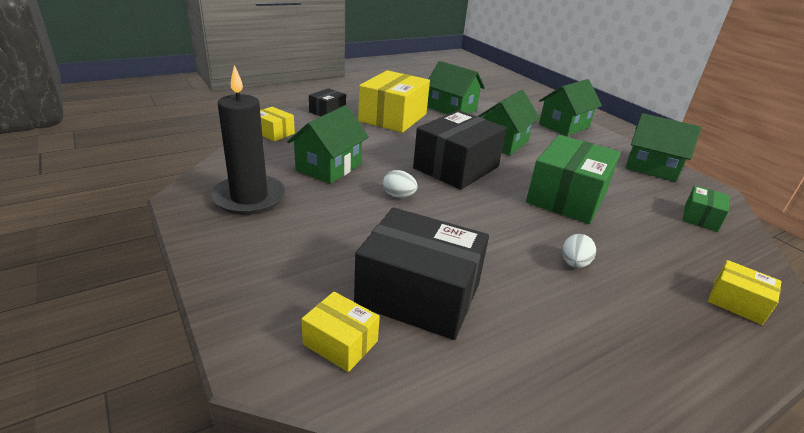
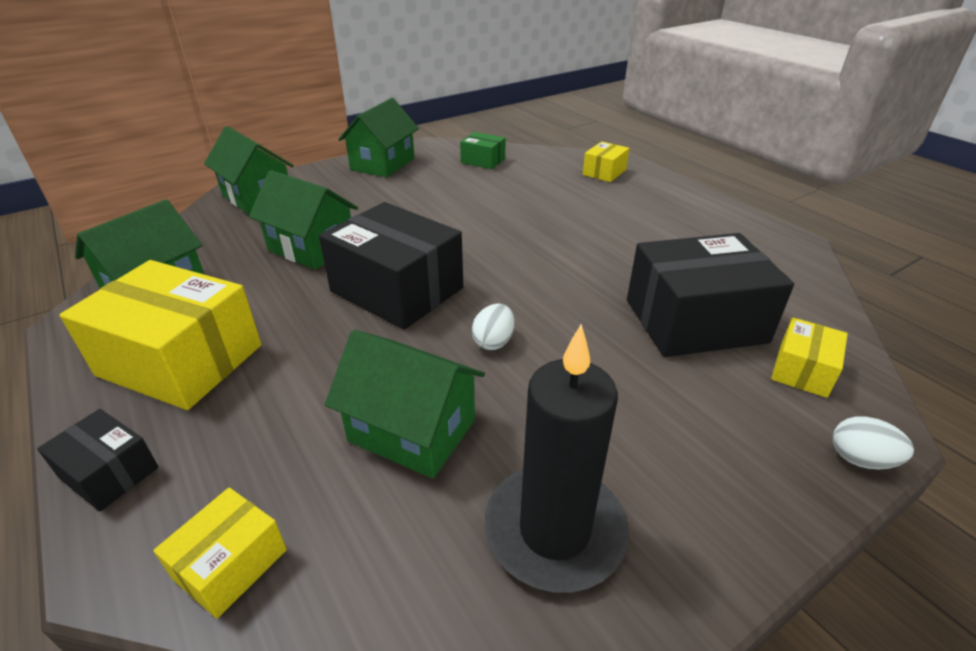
camera: 90 degrees left, 5 degrees up
(418, 294) = (695, 321): black box -> black box turned 60 degrees clockwise
(567, 197) = (462, 218): green box -> none
(574, 263) = (590, 229): white egg -> white egg (860, 459)

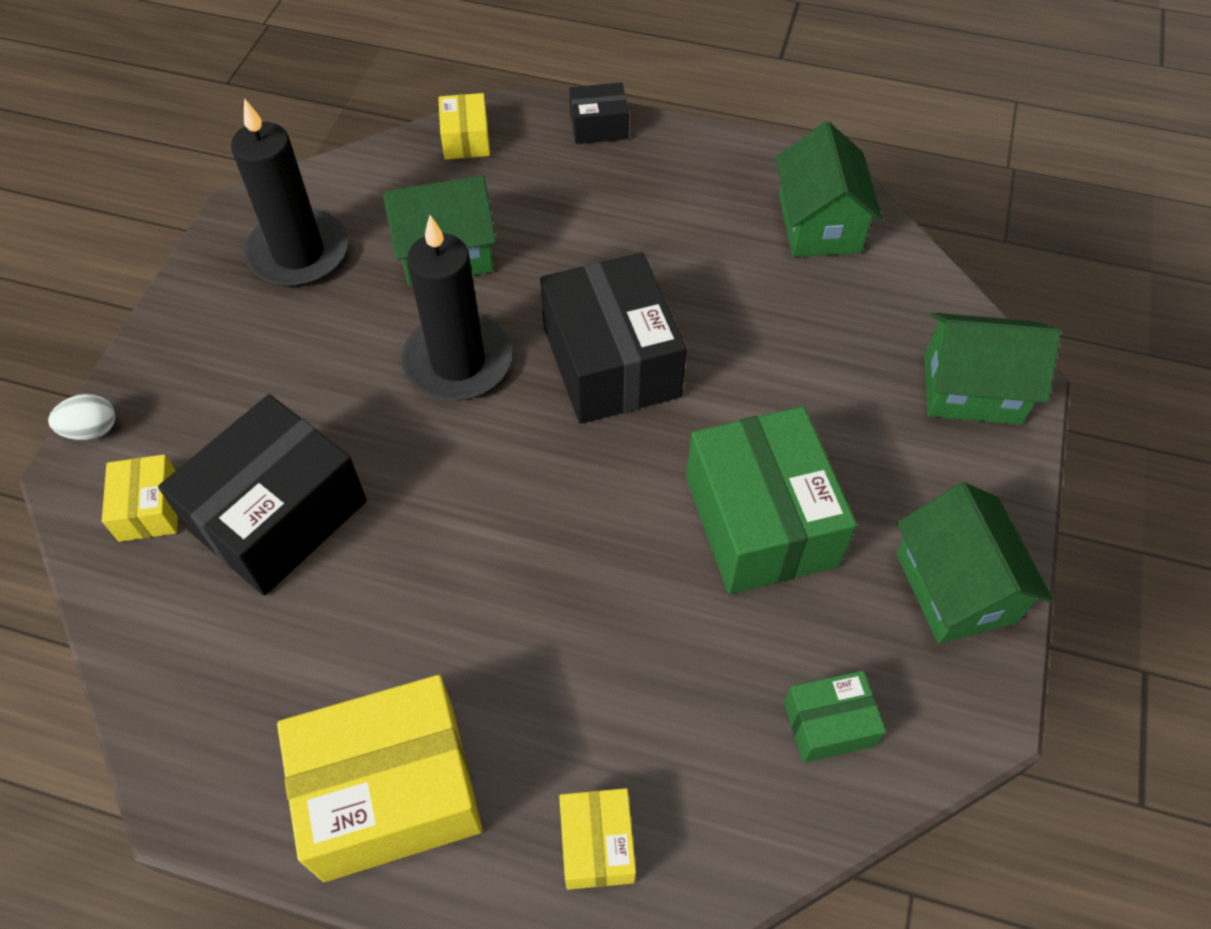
camera: 140 degrees right, 20 degrees up
(180, 360) = (680, 194): yellow box -> yellow box (390, 791)
(311, 248) = (772, 357): green house -> none
(397, 290) = (611, 362): black box -> black box turned 75 degrees clockwise
(423, 205) = (760, 521): none -> green box
(493, 342) = (458, 362): white egg -> black candle

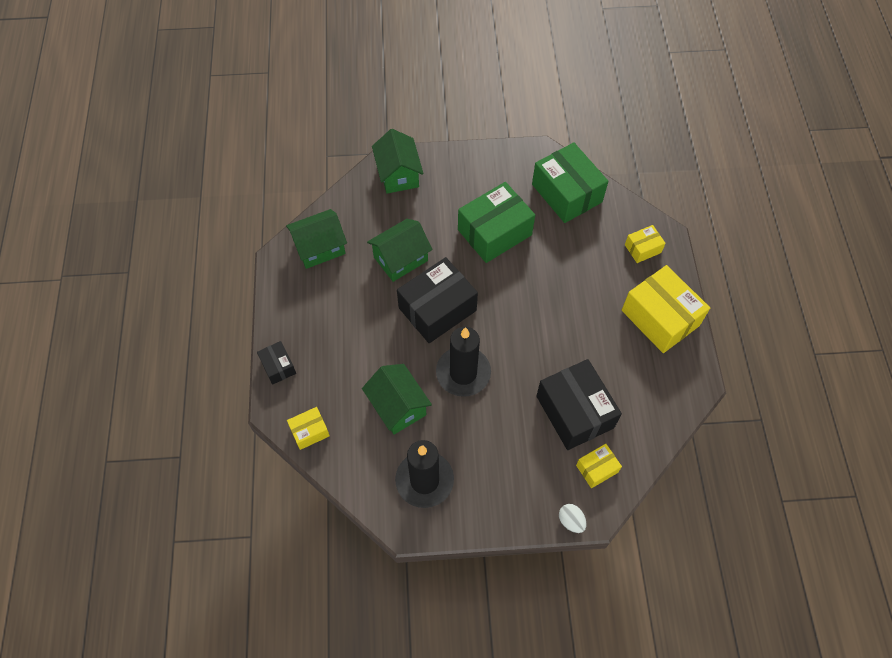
camera: 110 degrees left, 5 degrees up
(278, 515) = (574, 412): black box -> black box turned 45 degrees clockwise
(829, 724) = (567, 193): green box -> green box, size x2.02
(955, 587) = (495, 166): green house -> green house (400, 259)

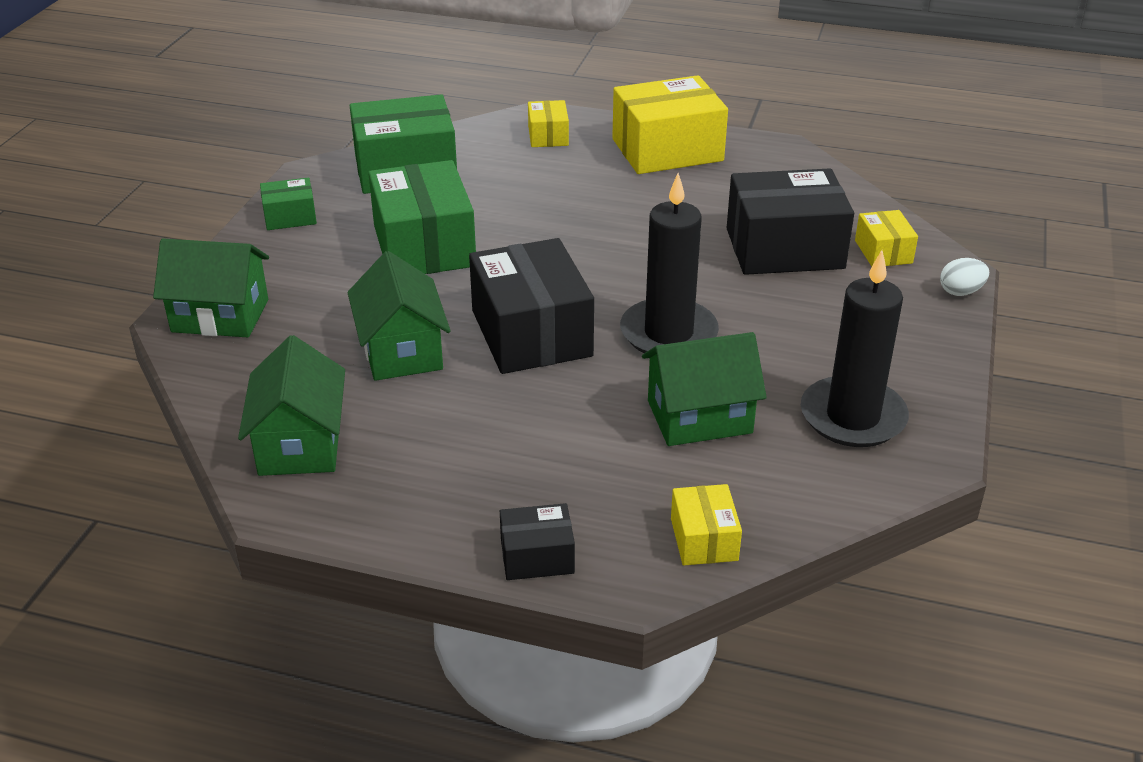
camera: 70 degrees left, 25 degrees down
(494, 162) = (290, 217): none -> green box

